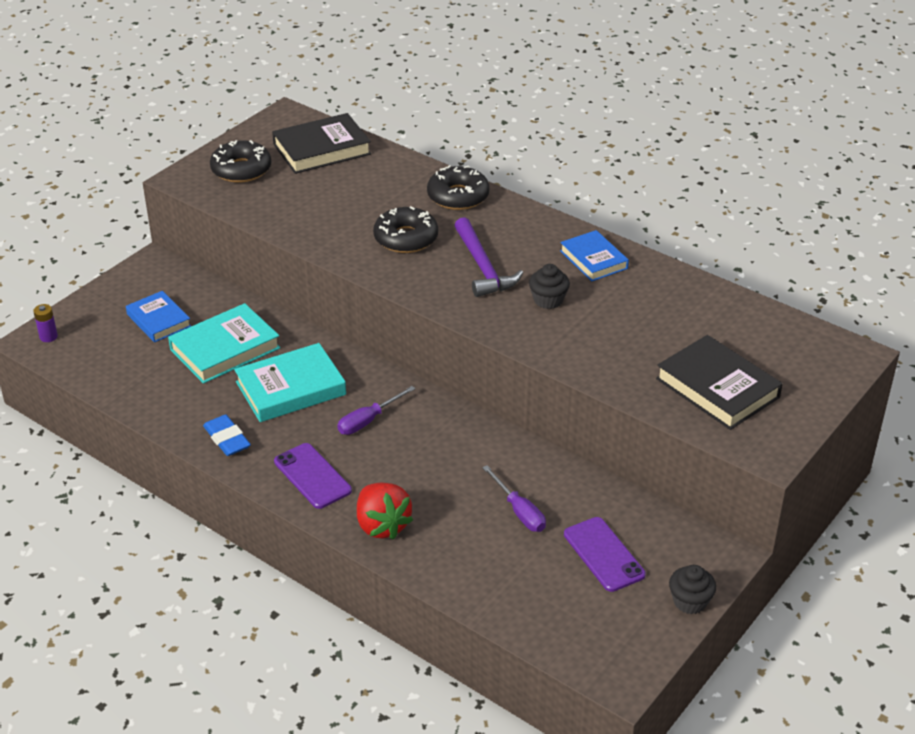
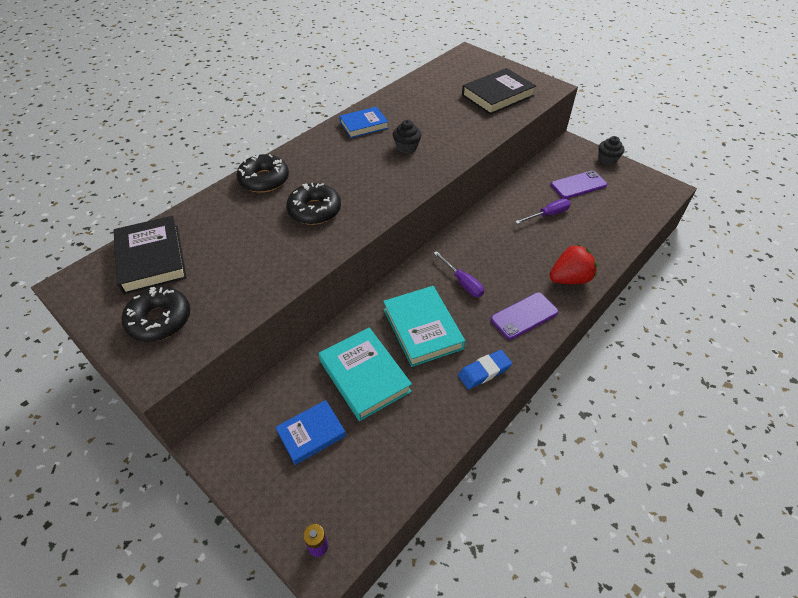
camera: 85 degrees left, 10 degrees up
(483, 267) = (363, 173): purple hammer -> none

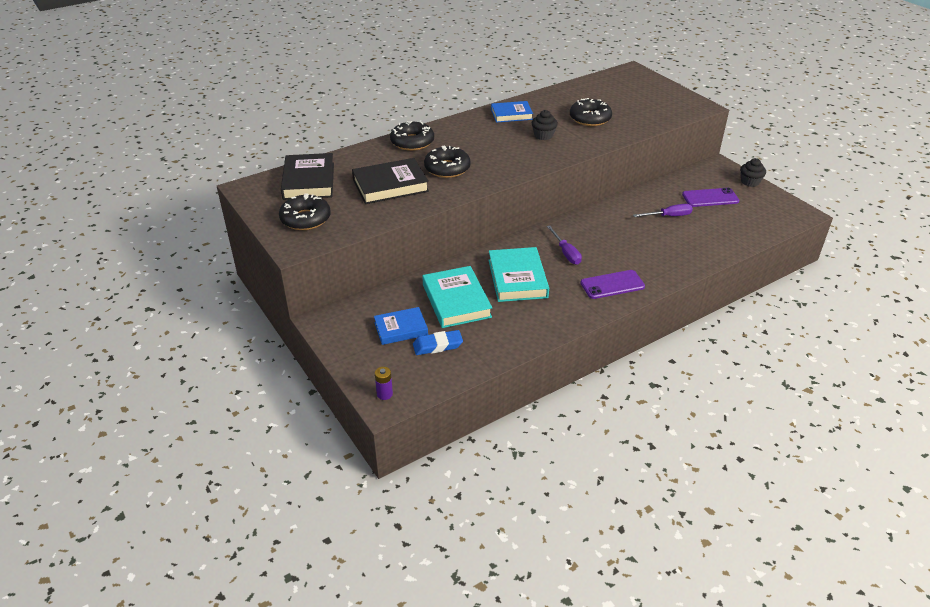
camera: 15 degrees right, 10 degrees down
(447, 118) = (590, 118): none -> black donut
(484, 371) = (559, 315): blue eraser -> blue eraser (437, 345)
(497, 95) = (645, 107): black book -> black book (390, 185)
(569, 279) = (667, 266): red strawberry -> none

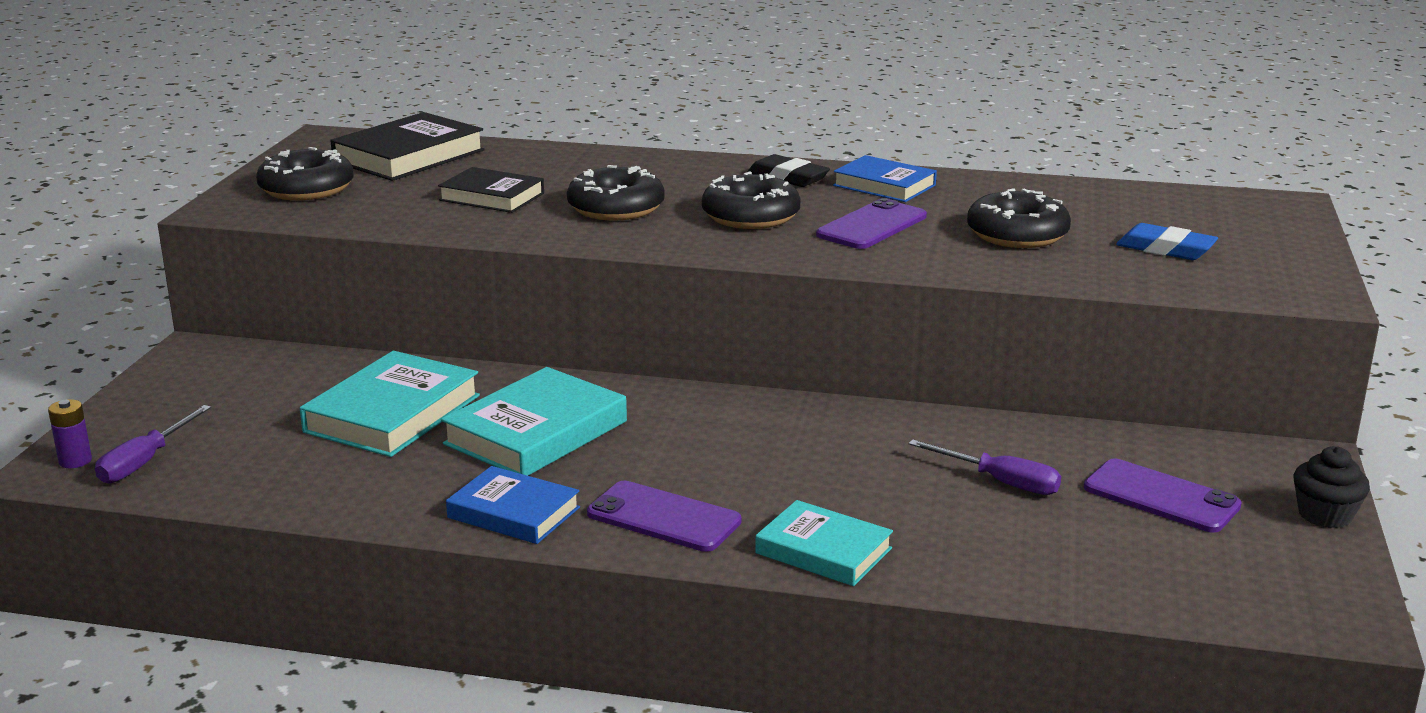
camera: 45 degrees right, 15 degrees down
(390, 185) = (492, 197): black book -> black book, size x0.65
(401, 328) = (256, 406): blue book -> blue book (514, 512)
(412, 142) = (644, 165): black donut -> black donut (750, 216)
(437, 345) = (251, 448): blue eraser -> blue eraser (1165, 249)
(474, 125) = (788, 177): none -> black eraser
(543, 135) = (872, 226): black cupcake -> purple phone
(566, 253) = (687, 440): purple screwdriver -> purple screwdriver (145, 462)
(670, 268) = (823, 551): none -> turquoise book

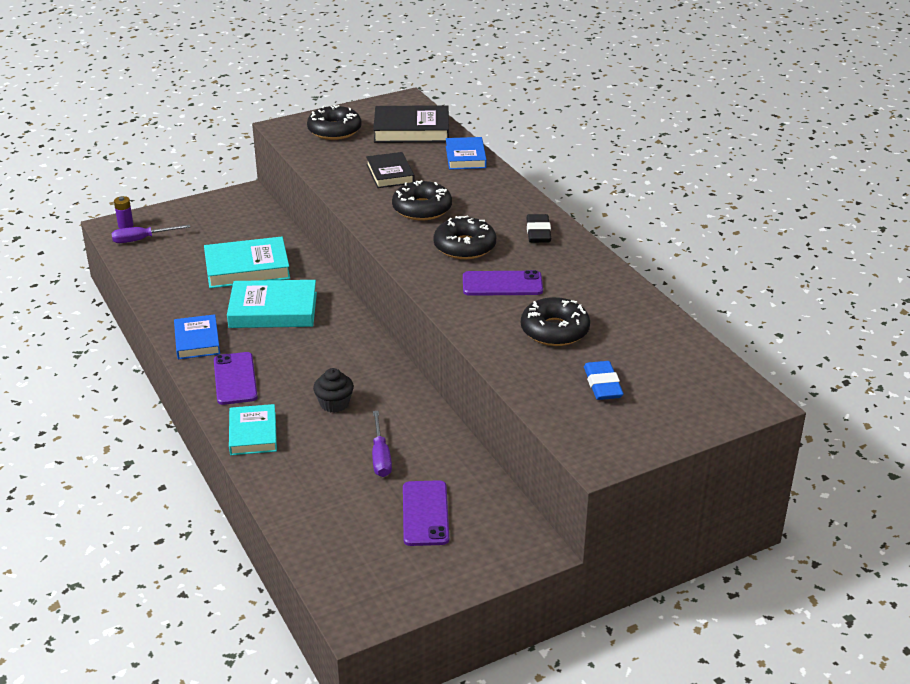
camera: 50 degrees right, 10 degrees up
(884, 185) = (571, 263): blue book -> blue book (465, 157)
(1325, 515) = (471, 577): black cupcake -> black cupcake (334, 404)

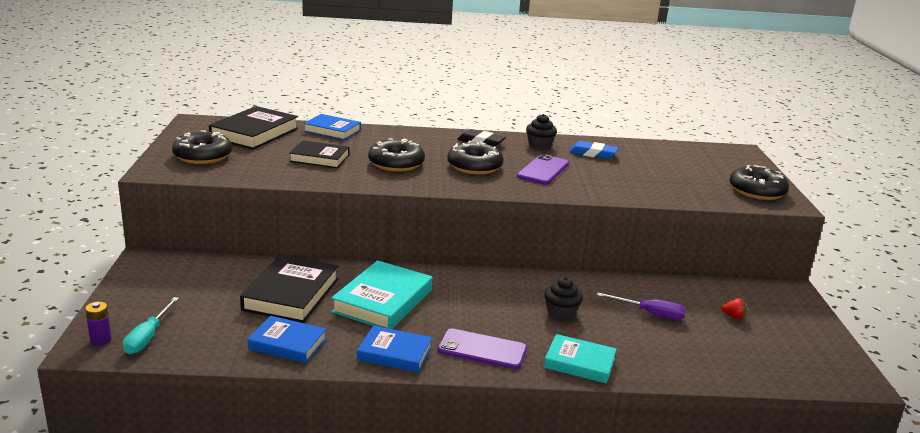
camera: 65 degrees left, 10 degrees down
(142, 239) = (148, 337): purple screwdriver -> turquoise screwdriver
(175, 292) = (287, 343): none -> blue book
(247, 268) = (291, 294): turquoise book -> black book
(425, 513) = (733, 316): purple phone -> red strawberry
(554, 330) = (621, 173): black donut -> black donut (757, 191)
(575, 265) = (539, 145): none -> black cupcake
(602, 385) = (699, 179): blue eraser -> blue eraser (593, 154)

